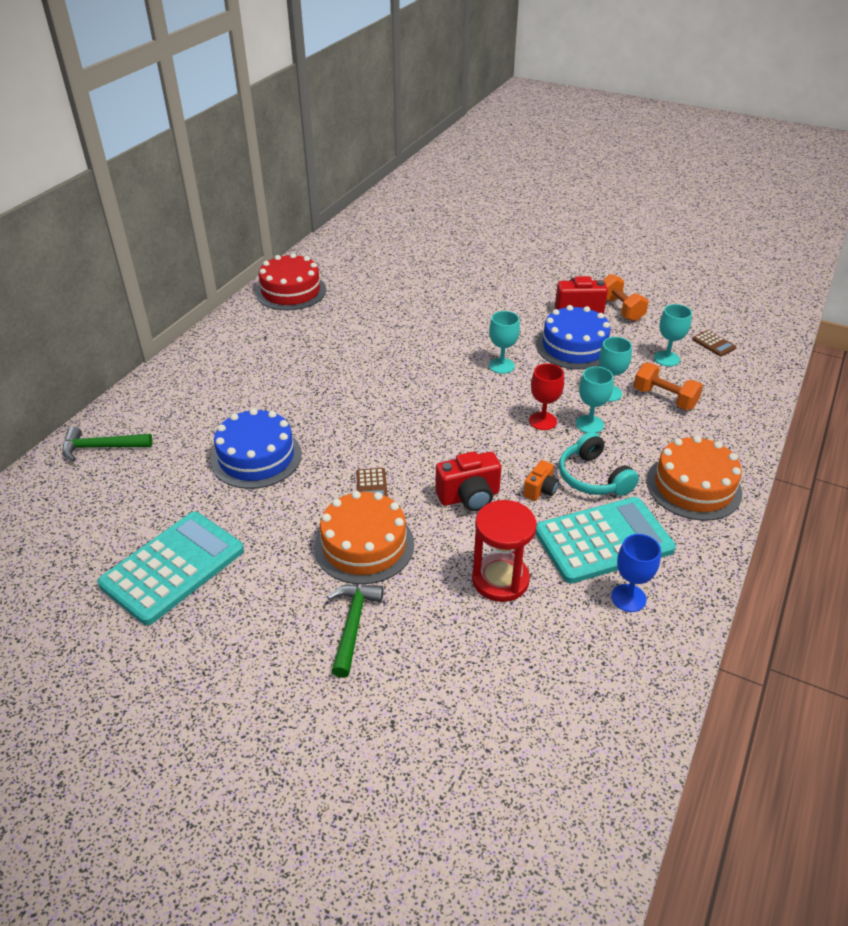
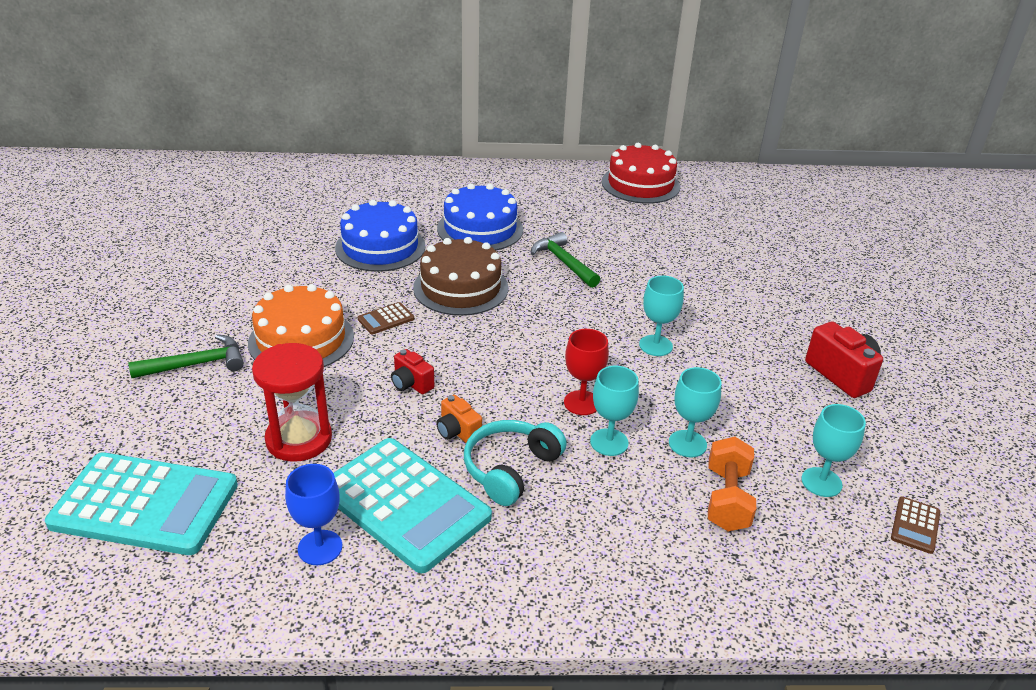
camera: 60 degrees right, 5 degrees down
(101, 447) = (340, 177): green hammer -> green hammer (563, 262)
(173, 567) = (222, 254): turquoise calculator -> turquoise calculator (145, 504)
(359, 431) = (461, 288): none -> brown cake
(469, 497) = (411, 384): red camera -> red camera, size x0.60
(540, 490) = (457, 432): orange camera -> orange camera turned 45 degrees clockwise
(574, 346) = (755, 391): blue cake -> blue cake (480, 229)
(620, 309) = (888, 412): orange dumbbell -> none
(693, 487) = (561, 567): orange cake -> none

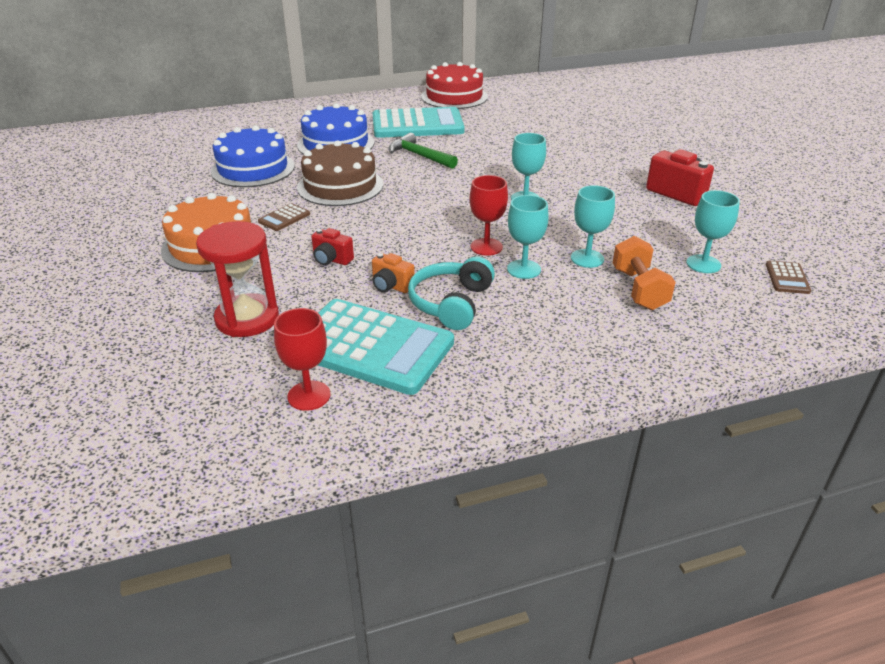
camera: 15 degrees left, 0 degrees up
(145, 504) = (117, 399): turquoise calculator -> turquoise calculator (417, 124)
(196, 364) = (117, 281): green hammer -> none
(320, 547) = (309, 395): blue goblet -> red goblet

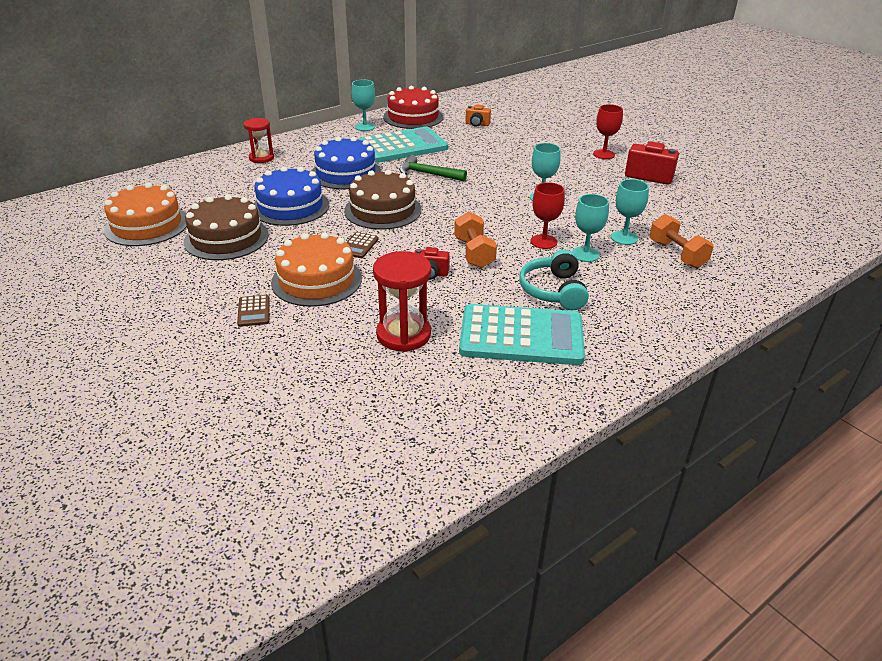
camera: 20 degrees left, 0 degrees up
(109, 166) = (147, 225): none -> orange cake
(166, 190) = (226, 238): none -> brown cake
(268, 118) = (261, 158): none -> red hourglass
(309, 395) = (506, 383): red goblet -> red goblet (603, 154)
(391, 286) = (497, 286): orange camera -> orange camera (477, 124)
(397, 246) = (474, 253): none -> orange dumbbell
(703, 264) = (705, 228): turquoise goblet -> turquoise goblet (365, 127)
(787, 278) = (766, 228): brown calculator -> brown calculator (254, 311)

